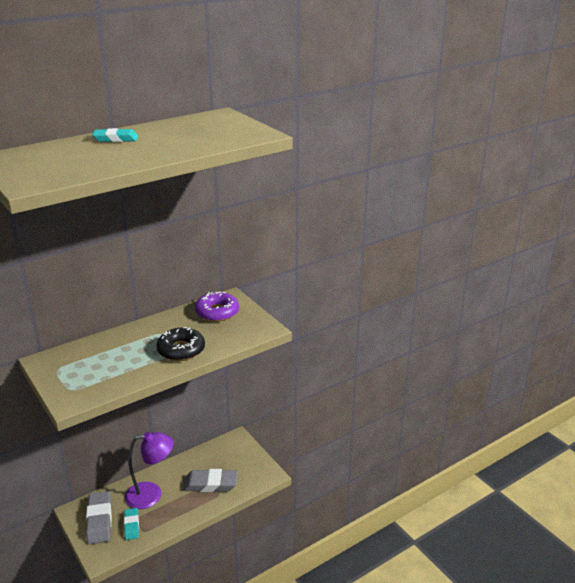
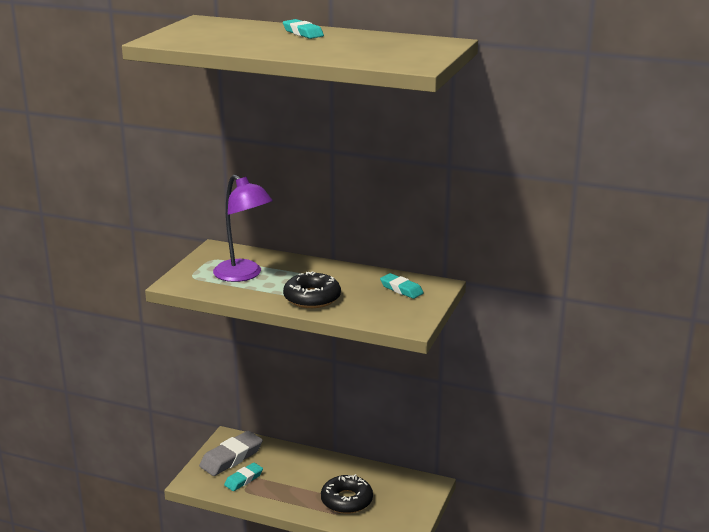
camera: 55 degrees right, 5 degrees down
(151, 494) = (292, 470): purple lamp -> purple lamp (243, 275)
(210, 484) = (346, 500): grey eraser -> black donut
(217, 312) = (401, 289): purple donut -> turquoise eraser

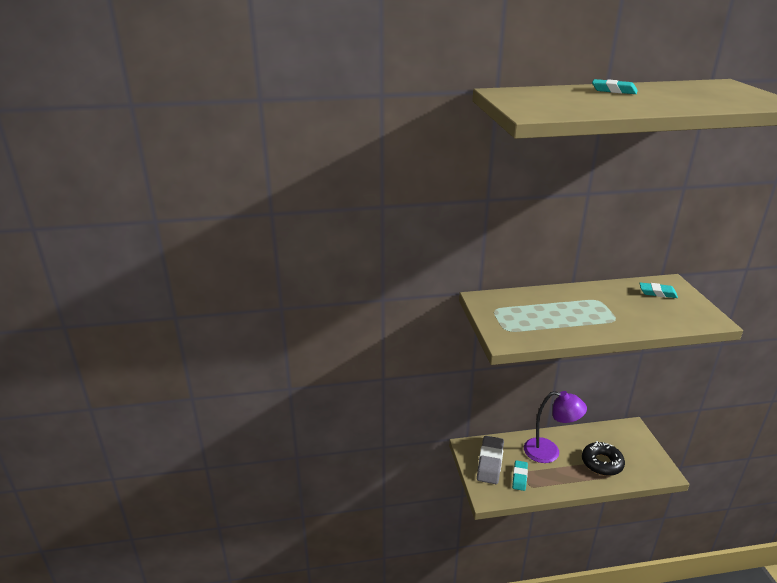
camera: 30 degrees left, 5 degrees up
(243, 275) = (541, 316): purple lamp -> purple lamp (549, 452)
(312, 298) = (618, 320): black donut -> none

